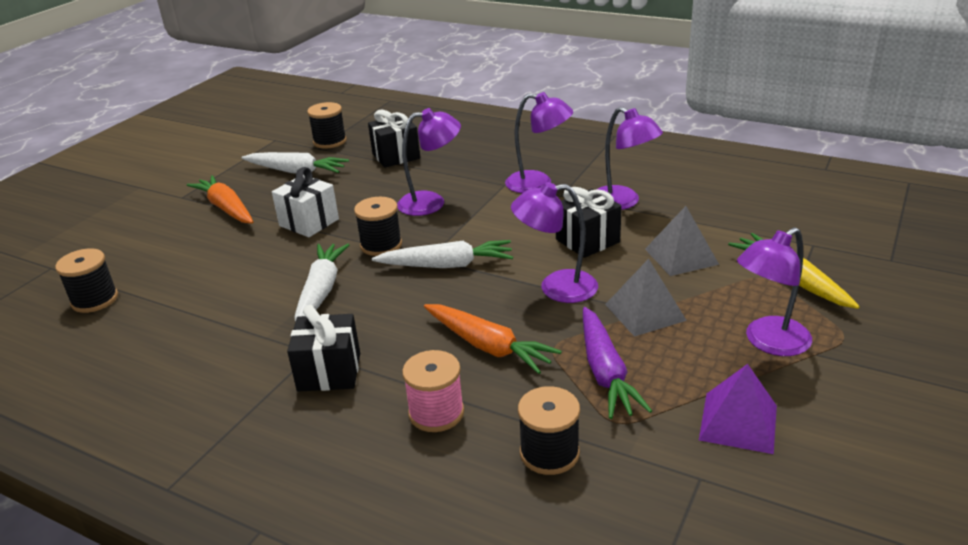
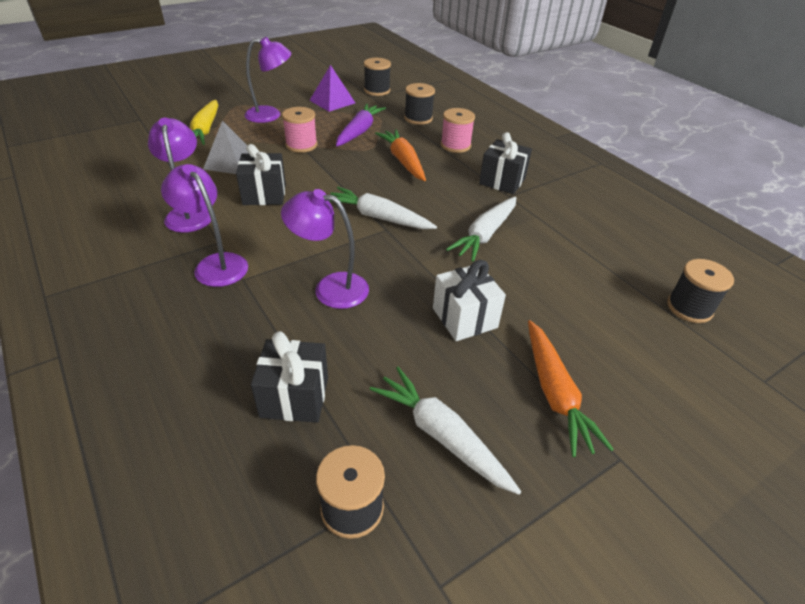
camera: 155 degrees left, 10 degrees up
(381, 245) = (413, 257): black spool -> black spool (377, 90)
(556, 288) = (328, 174): purple lamp -> none
(645, 312) = (301, 145): grey pyramid -> pink spool

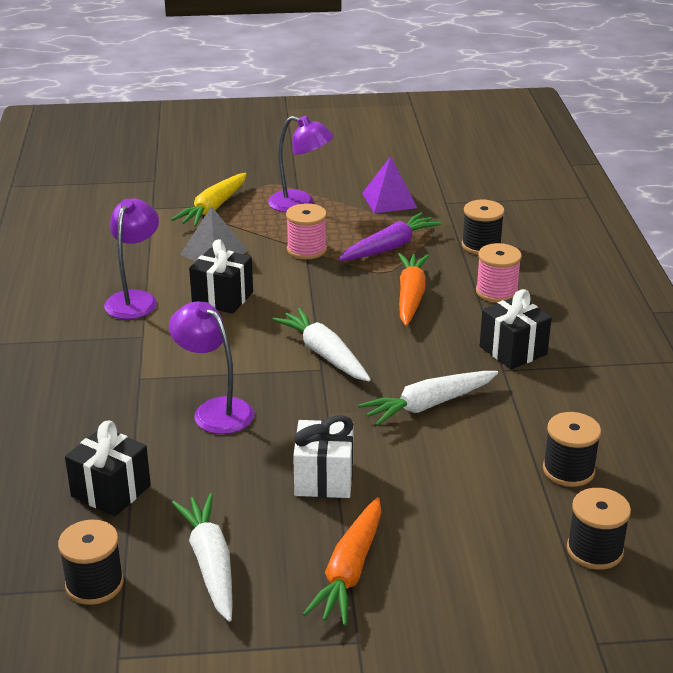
camera: 30 degrees right, 10 degrees down
(215, 264) = (125, 357): purple lamp -> none
(377, 90) = (461, 196): black spool -> black spool (568, 470)

